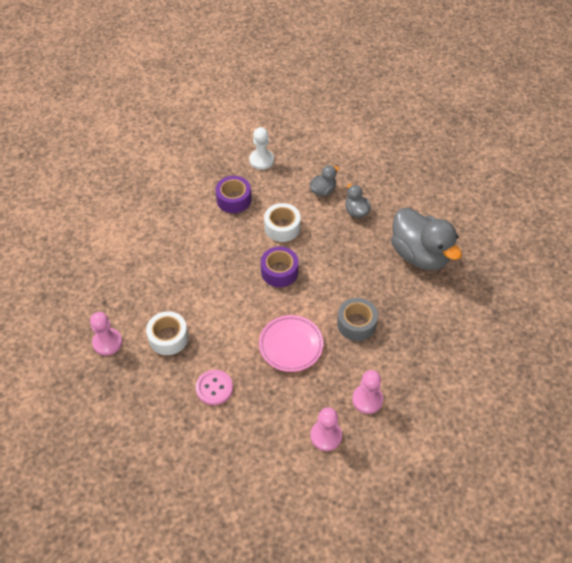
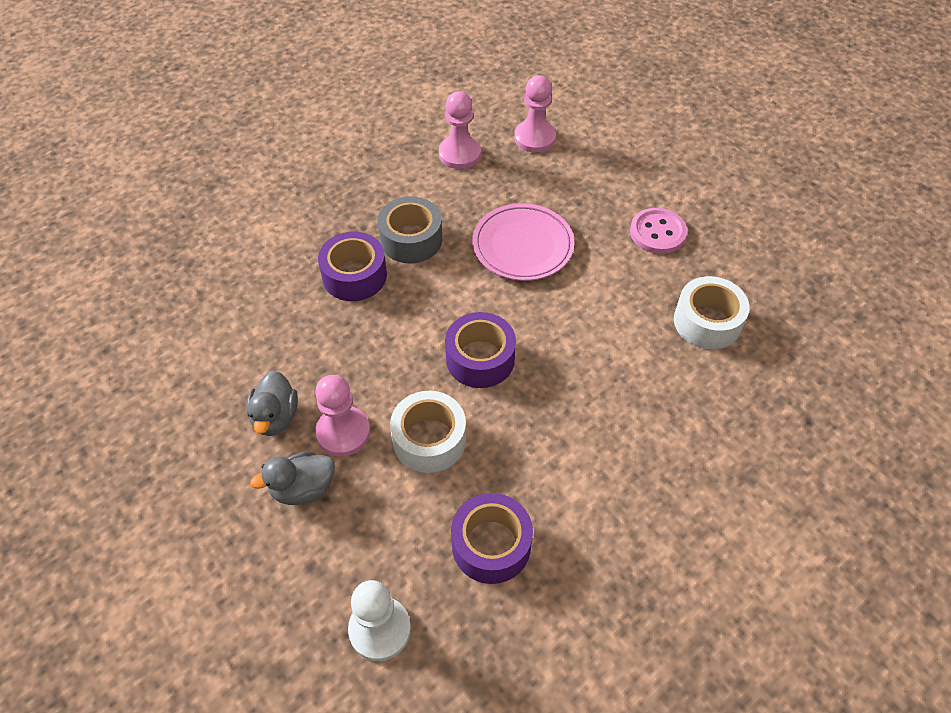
camera: 155 degrees left, 0 degrees up
(107, 342) = (811, 350): pink pawn -> pink pawn (343, 432)
(371, 290) = (354, 276): none -> purple tape
(420, 254) = (237, 299): grey duck -> none

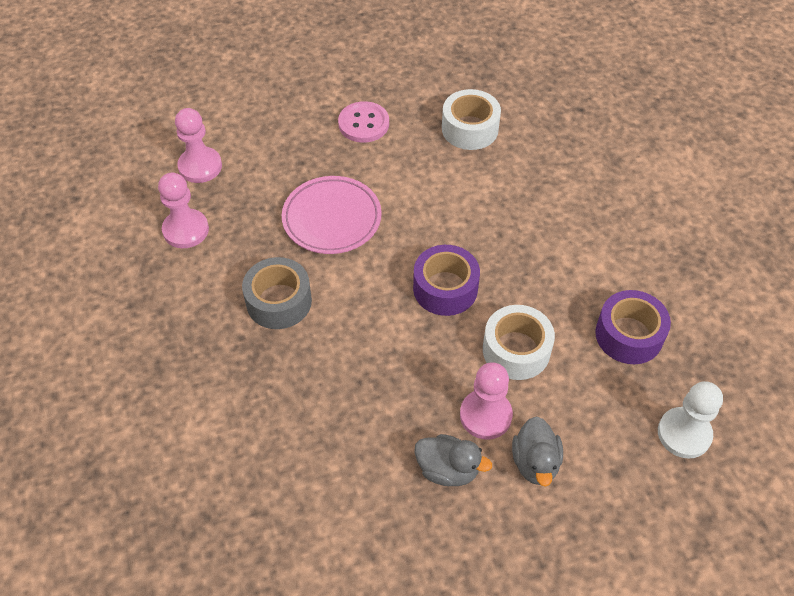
camera: 70 degrees left, 0 degrees up
(354, 276) = (302, 361): purple tape -> none

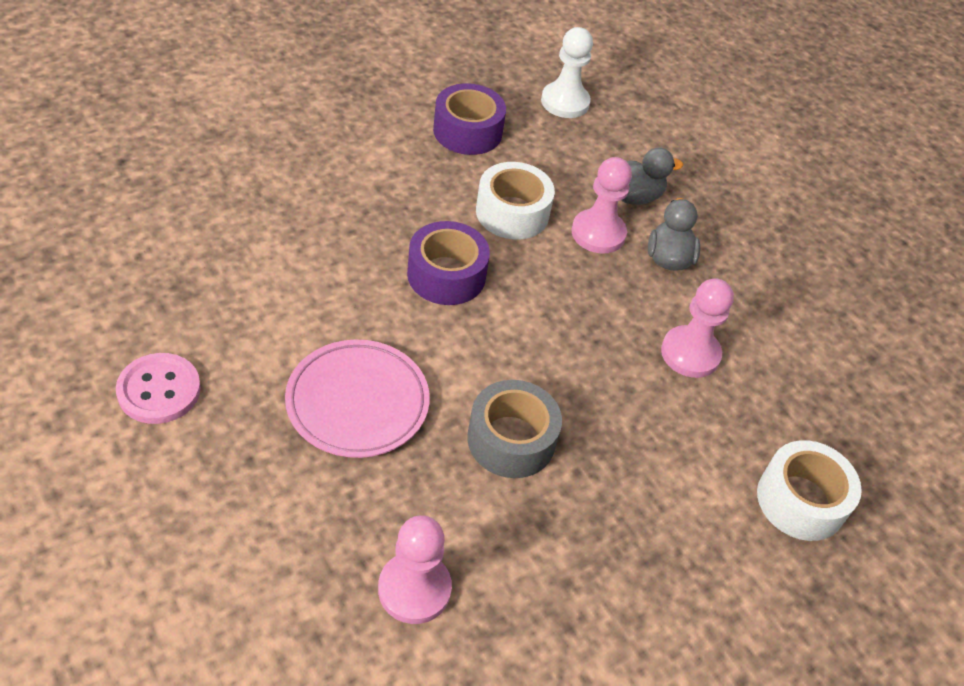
camera: 110 degrees left, 5 degrees down
(200, 166) = (274, 605): pink pawn -> pink pawn (690, 353)
(470, 129) = (165, 267): white tape -> white tape (800, 500)

